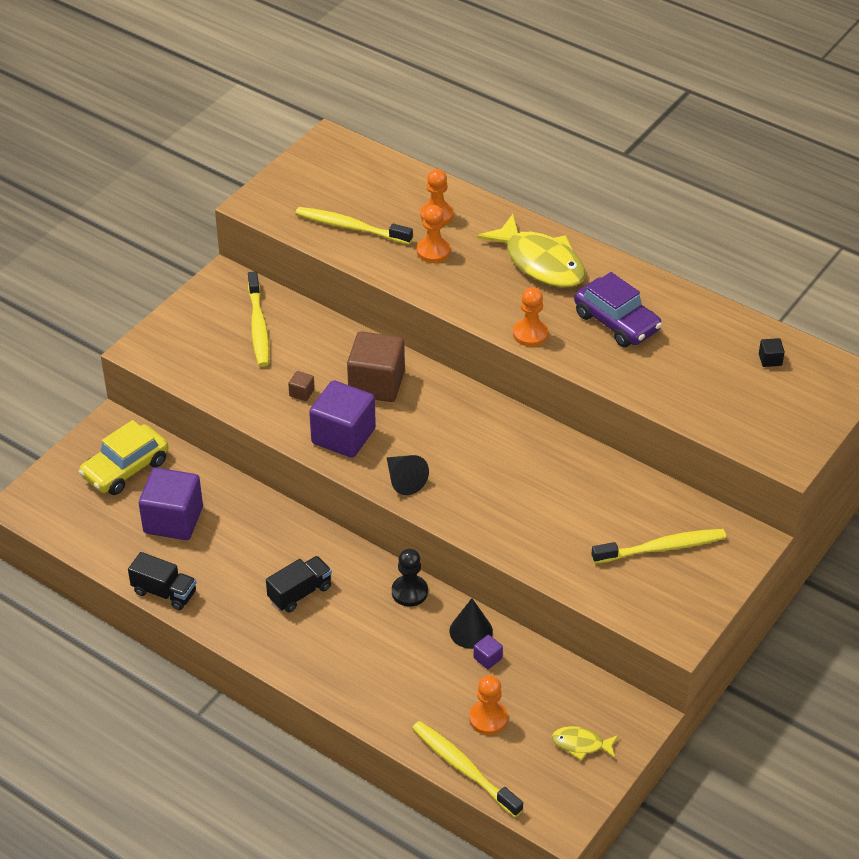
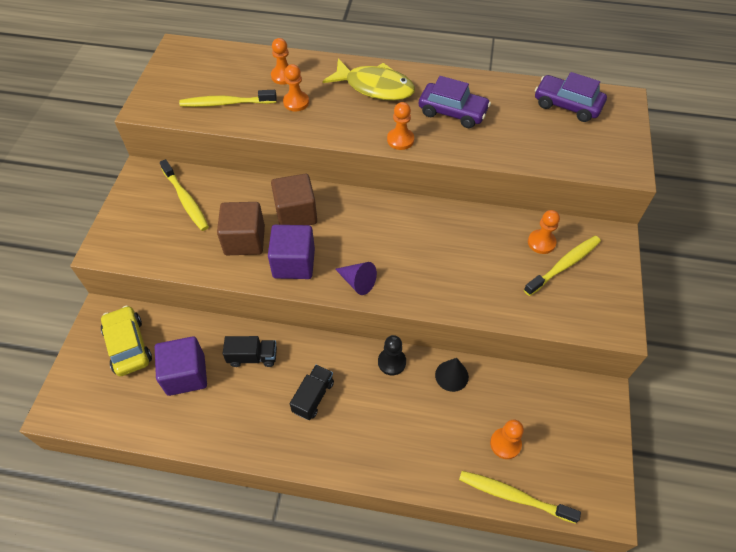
camera: 25 degrees left, 10 degrees up
(125, 468) = (128, 346): yellow car -> yellow car turned 135 degrees clockwise
(164, 592) = (208, 441): black truck -> black truck (252, 357)
(302, 393) = (244, 240): brown cube -> brown cube, size x2.45
(404, 480) = (357, 282): black cone -> purple cone
(487, 658) = (476, 393): purple cube -> none
(581, 744) = (580, 435): yellow fish -> none
(652, 515) = (541, 242): none -> orange pawn
(770, 360) = (567, 105): black cube -> purple car

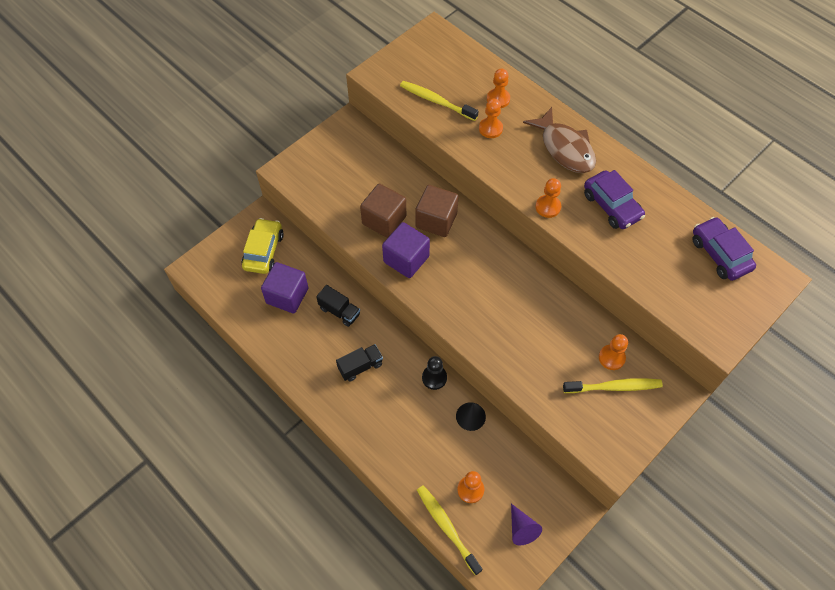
camera: 35 degrees right, 5 degrees up
(186, 200) = (364, 163): yellow toothbrush -> none
(357, 282) = (441, 301): purple cone -> purple cone (521, 529)
(375, 87) = (565, 148): yellow fish -> brown fish

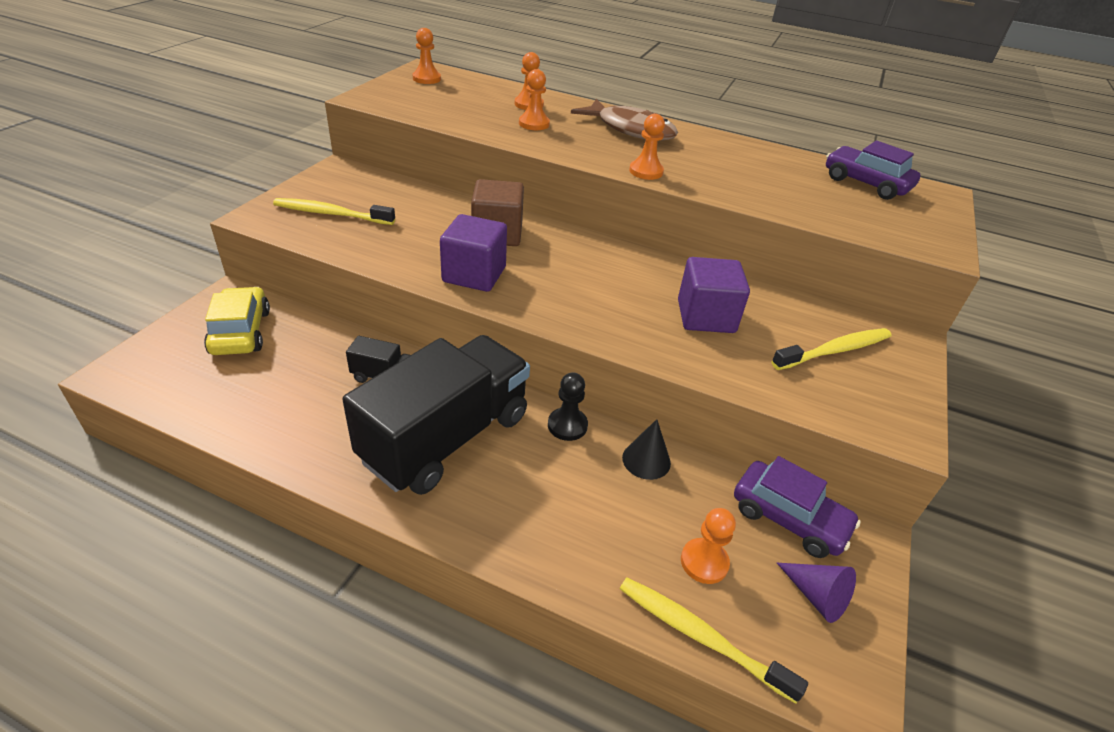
camera: 25 degrees left, 20 degrees down
(287, 296) = (294, 376): purple cube -> purple cube (706, 316)
(360, 366) = (446, 438): black truck -> black truck, size x2.38
(384, 220) = (424, 243): brown cube -> none
(436, 101) = (454, 111): yellow toothbrush -> yellow toothbrush (331, 214)
(611, 206) = (718, 163): purple car -> purple car (789, 518)
(611, 358) = (807, 322): orange pawn -> orange pawn (426, 79)

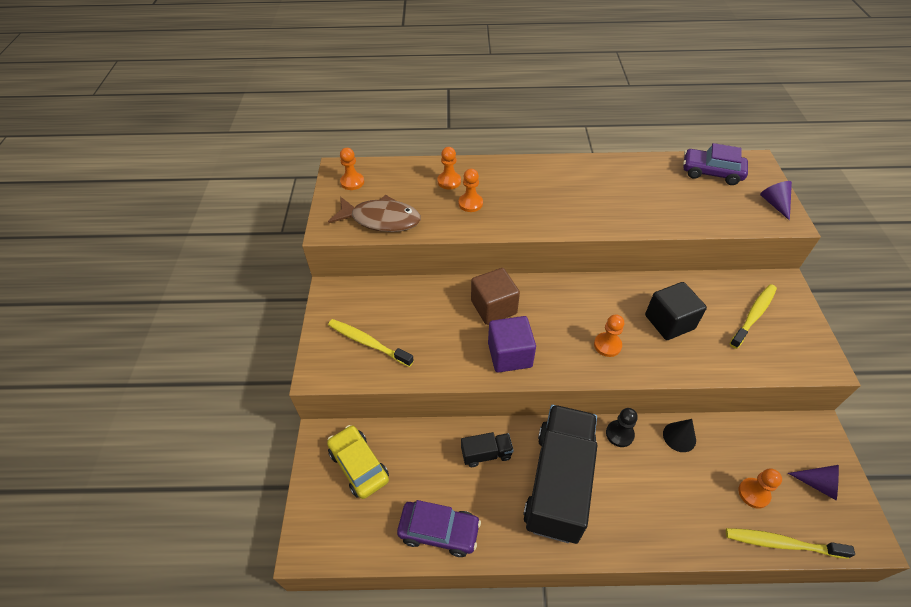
camera: 20 degrees left, 10 degrees up
(331, 214) = (368, 343): yellow toothbrush -> yellow toothbrush turned 45 degrees clockwise
(630, 129) = (537, 180): brown fish -> brown fish (381, 220)
(646, 171) = (580, 224): orange pawn -> orange pawn (607, 345)
(706, 316) = (669, 322): purple cube -> black cube
(789, 518) = (775, 438): purple car -> purple car (439, 531)
(934, 230) = (774, 204): none -> purple cone

